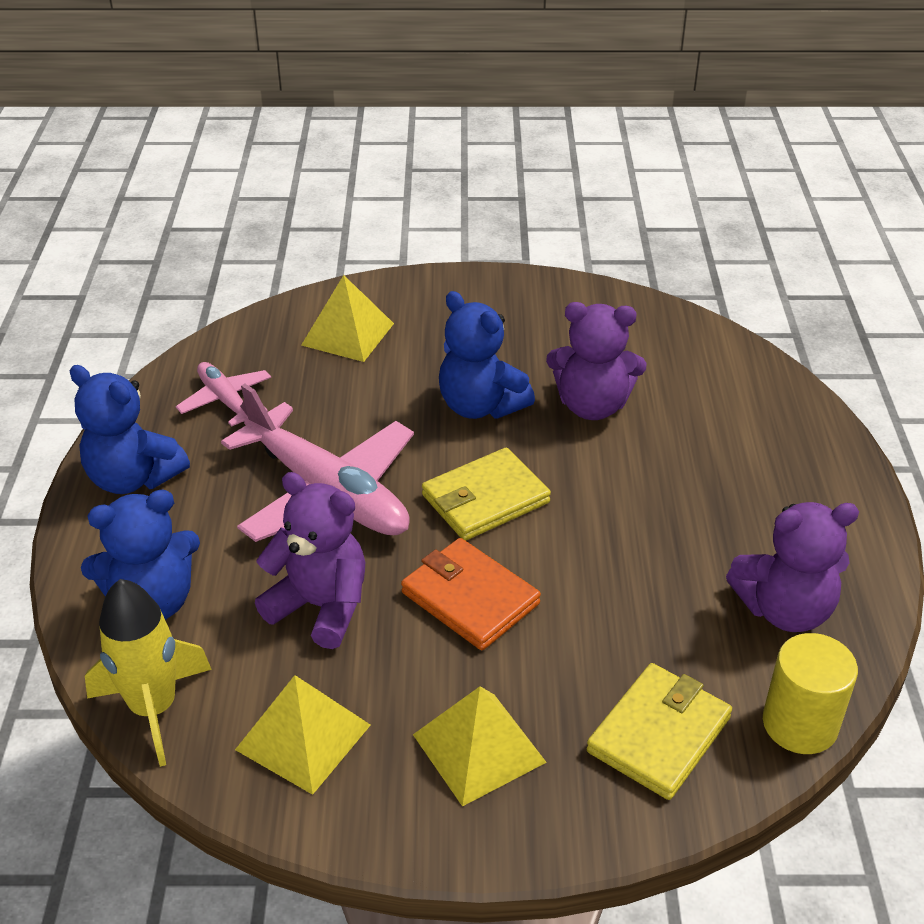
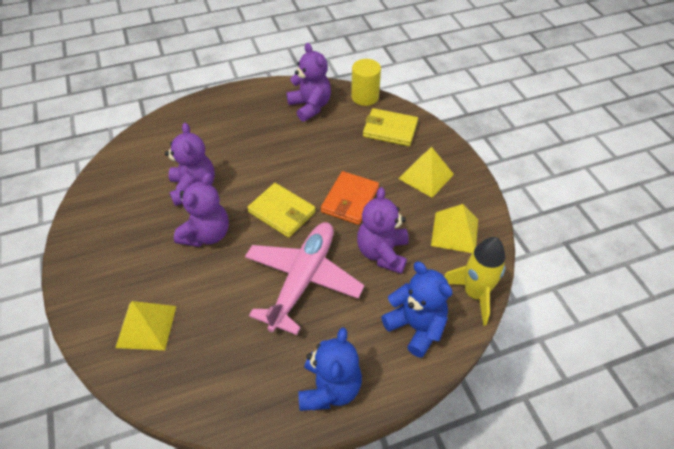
camera: 110 degrees left, 10 degrees up
(226, 401) = (237, 370): pink plane -> none
(480, 406) = (206, 234): blue teddy bear -> purple teddy bear

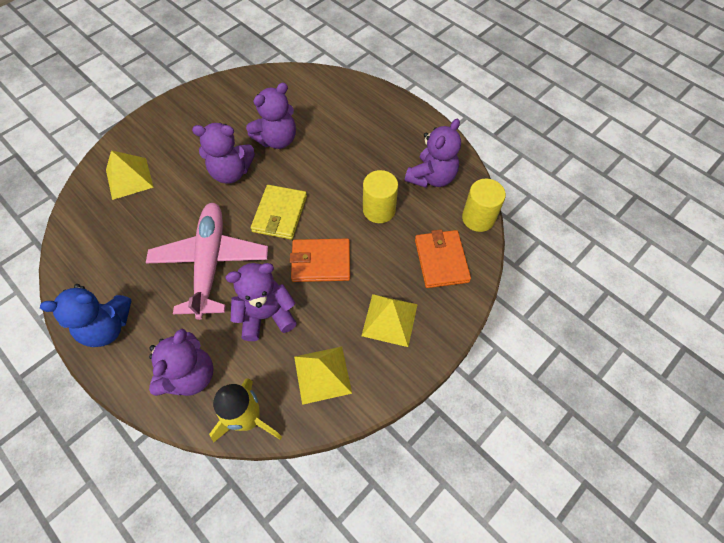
camera: 65 degrees right, 10 degrees up
(303, 279) = (210, 262): pink plane -> pink plane turned 90 degrees counterclockwise
(321, 147) = (379, 210): none -> yellow cylinder
(390, 129) = (441, 260): yellow wallet -> orange wallet
(416, 327) = (190, 375): blue teddy bear -> purple teddy bear

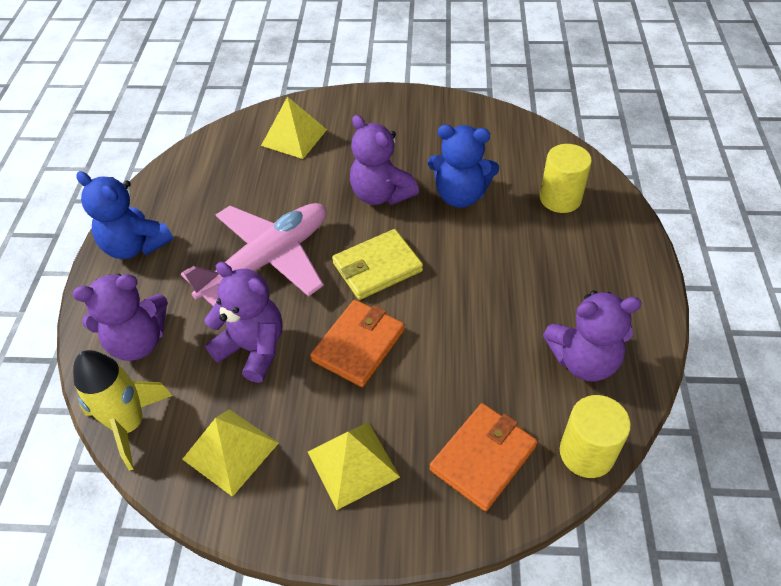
camera: 50 degrees right, 10 degrees down
(277, 140) = (460, 195): purple teddy bear -> blue teddy bear
(321, 262) = (358, 345): orange wallet -> orange wallet turned 75 degrees clockwise
(379, 210) = (479, 345): yellow cylinder -> yellow cylinder (560, 198)

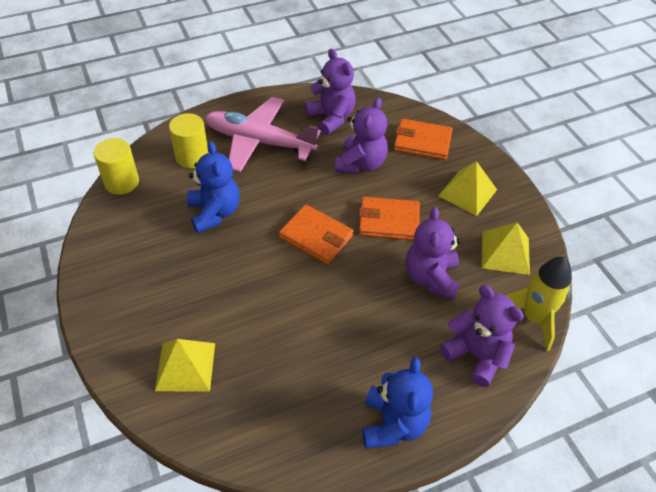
camera: 120 degrees left, 0 degrees up
(268, 260) = (349, 309): pink plane -> pink plane (259, 141)
(377, 267) = (316, 236): yellow wallet -> orange wallet
(381, 194) = (236, 264): purple teddy bear -> purple teddy bear (360, 164)
(586, 453) = (390, 106): yellow cylinder -> yellow cylinder (121, 182)

